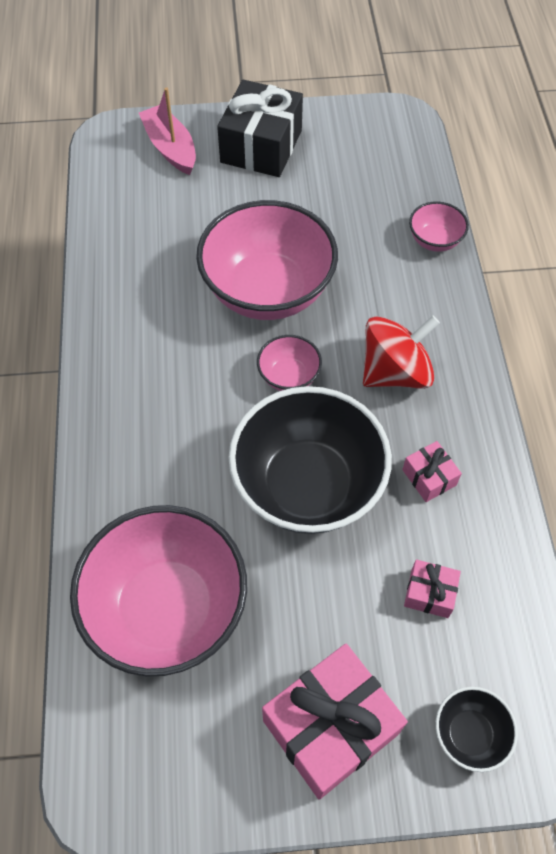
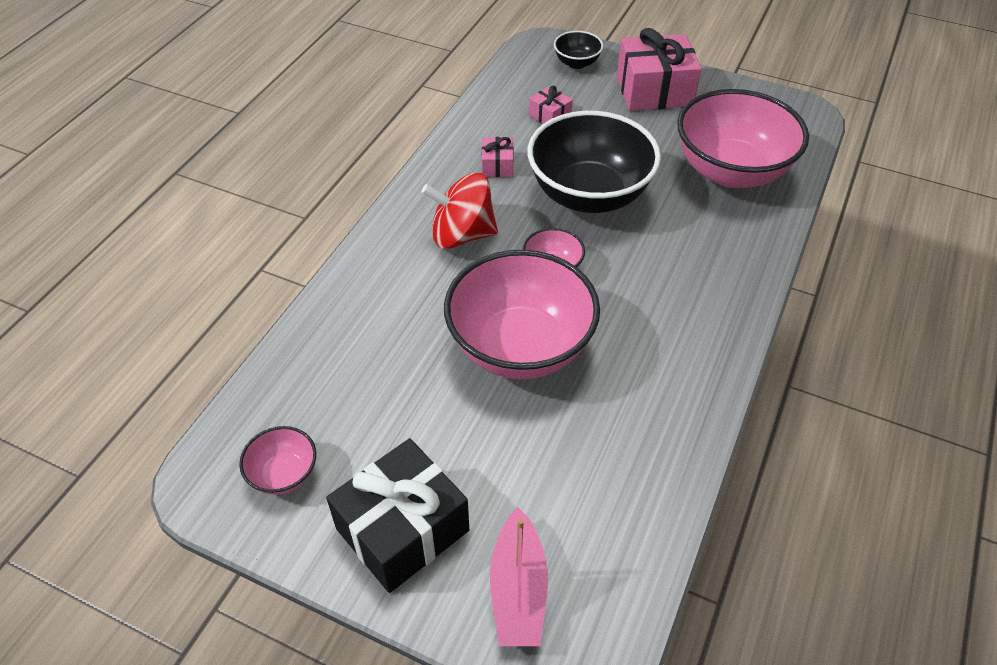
camera: 150 degrees left, 10 degrees down
(434, 240) = (323, 322): pink bowl -> pink bowl (284, 474)

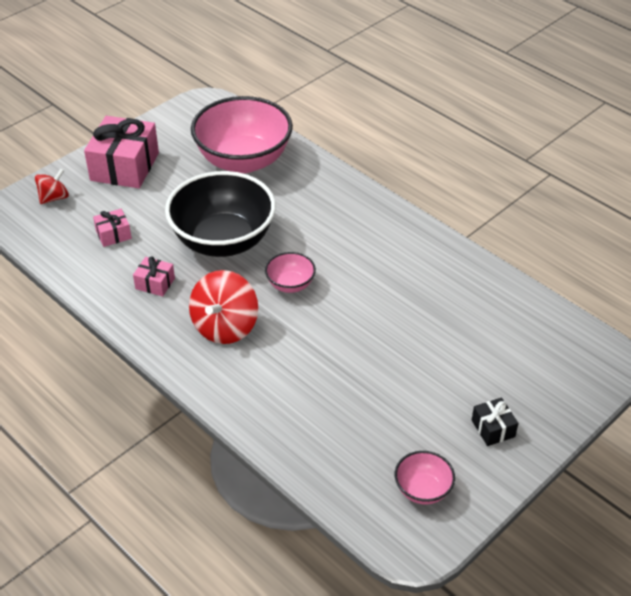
camera: 70 degrees left, 5 degrees down
(402, 529) = (493, 428): black gift -> black gift, size x0.47
(518, 590) = (555, 379): pink boat -> none
(520, 347) = (359, 324): pink bowl -> none
(577, 63) = (54, 198): black bowl -> red spinning top

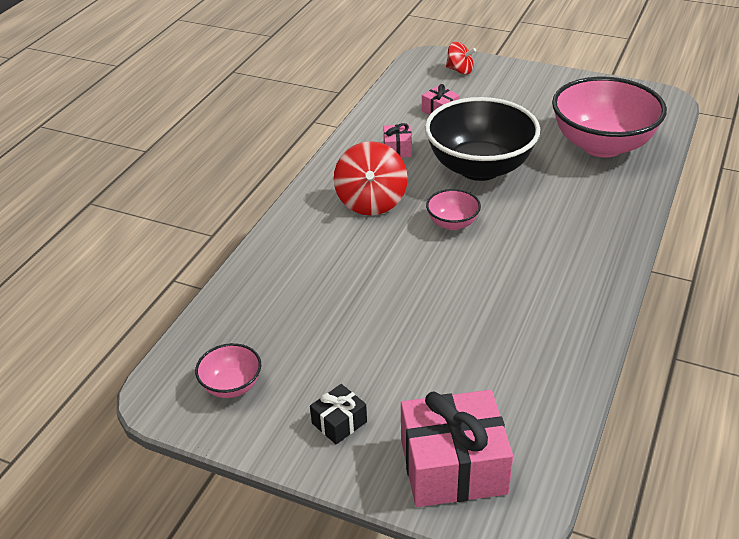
camera: 70 degrees right, 5 degrees down
(125, 166) = (529, 88): pink gift -> pink gift (453, 466)
(225, 326) = (371, 202): red spinning top -> red spinning top turned 90 degrees counterclockwise

